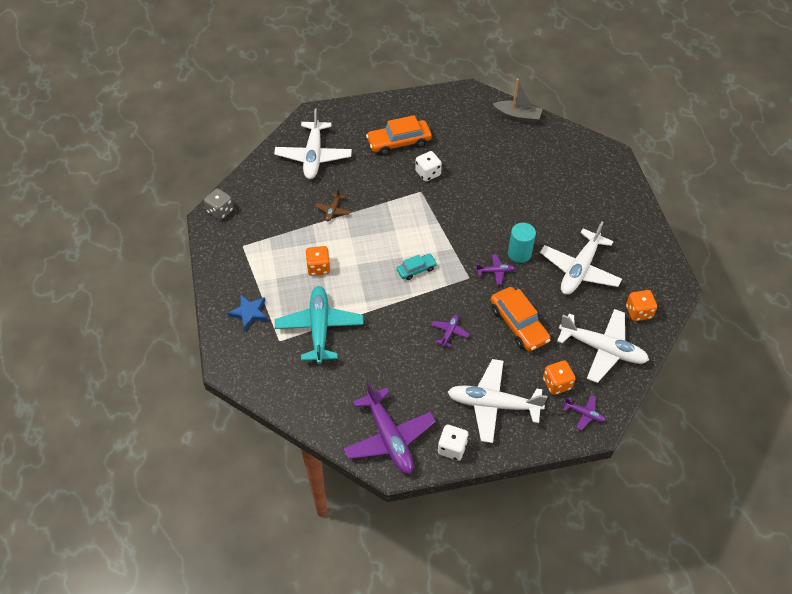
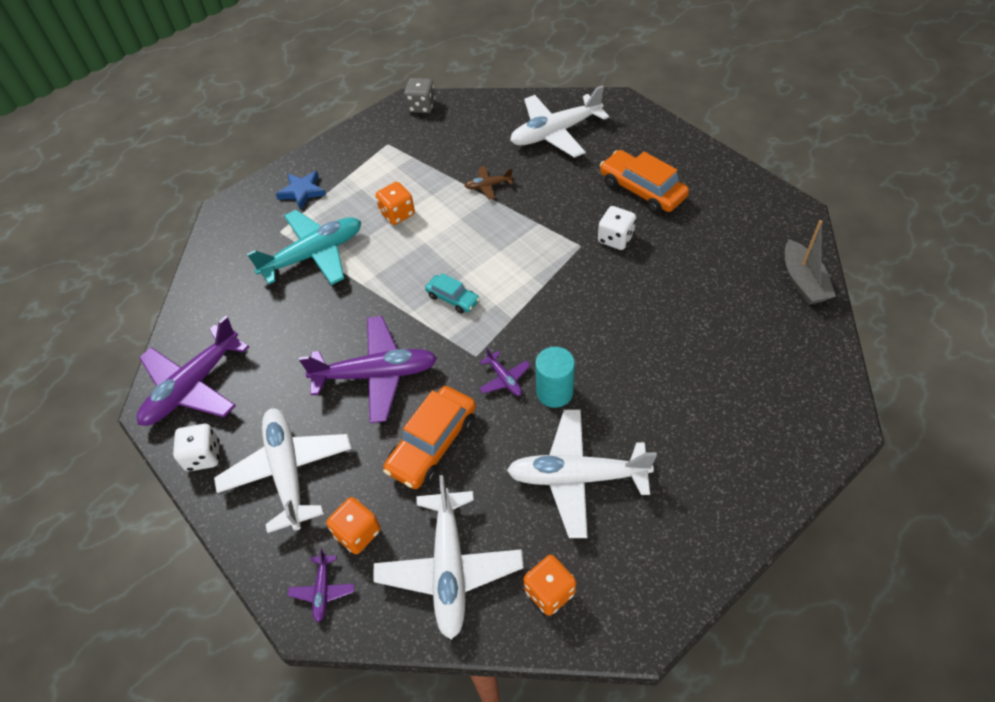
camera: 65 degrees right, 0 degrees up
(449, 332) = (376, 374): purple plane -> purple plane, size x2.24

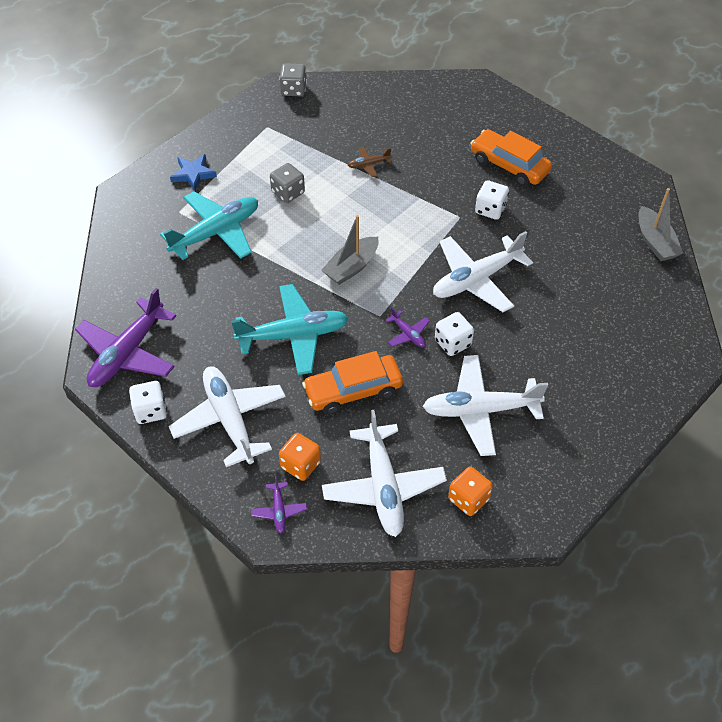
camera: 10 degrees left, 0 degrees up
(376, 374) = (293, 335): purple plane -> turquoise plane
(397, 214) = (288, 192): orange dice -> grey dice
(432, 444) = (353, 390): orange car -> orange car turned 45 degrees clockwise
(453, 298) = (351, 267): turquoise car -> grey boat
(554, 392) = (452, 343): turquoise cylinder -> white dice
(555, 133) = (424, 114): white plane -> white plane (476, 279)

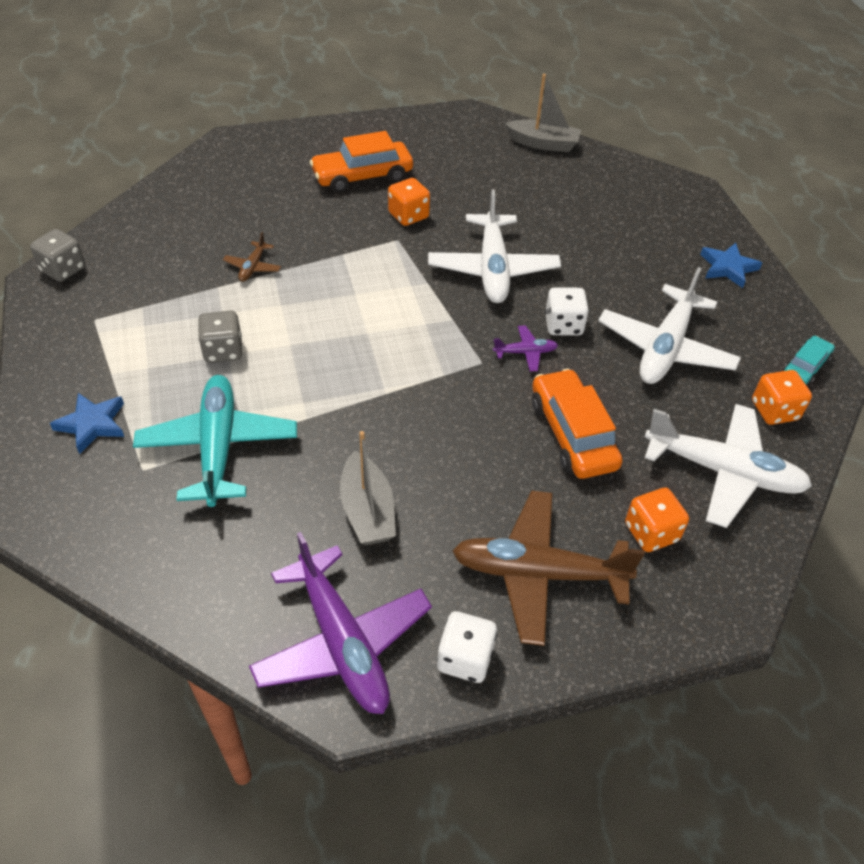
camera: 60 degrees left, 5 degrees down
(229, 419) = (538, 573): white plane -> brown plane
(279, 511) = (708, 586): purple plane -> none
(293, 335) = (451, 449): turquoise plane -> none
(351, 267) = (391, 351): grey boat -> grey boat (367, 511)
(353, 390) = (572, 434): orange car -> orange car turned 150 degrees clockwise
(490, 209) = (408, 216): white dice -> orange dice
(534, 505) = (805, 367): none -> turquoise car
(610, 417) = (728, 268): none -> blue star

